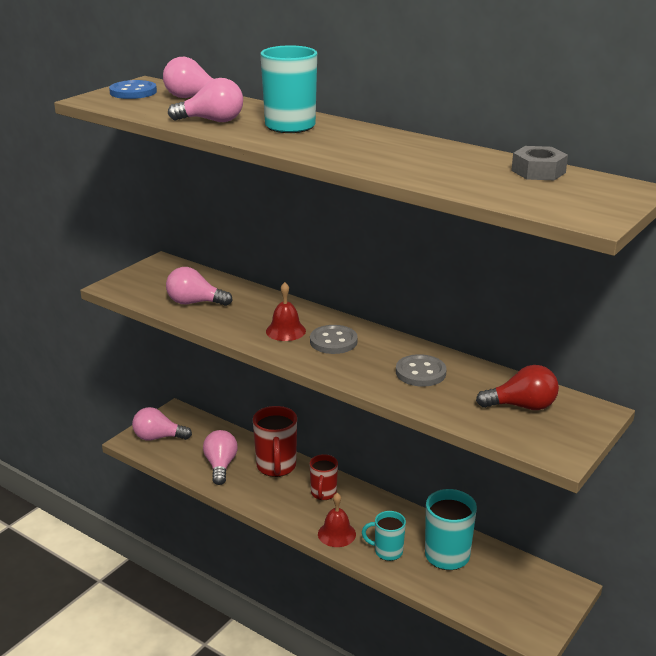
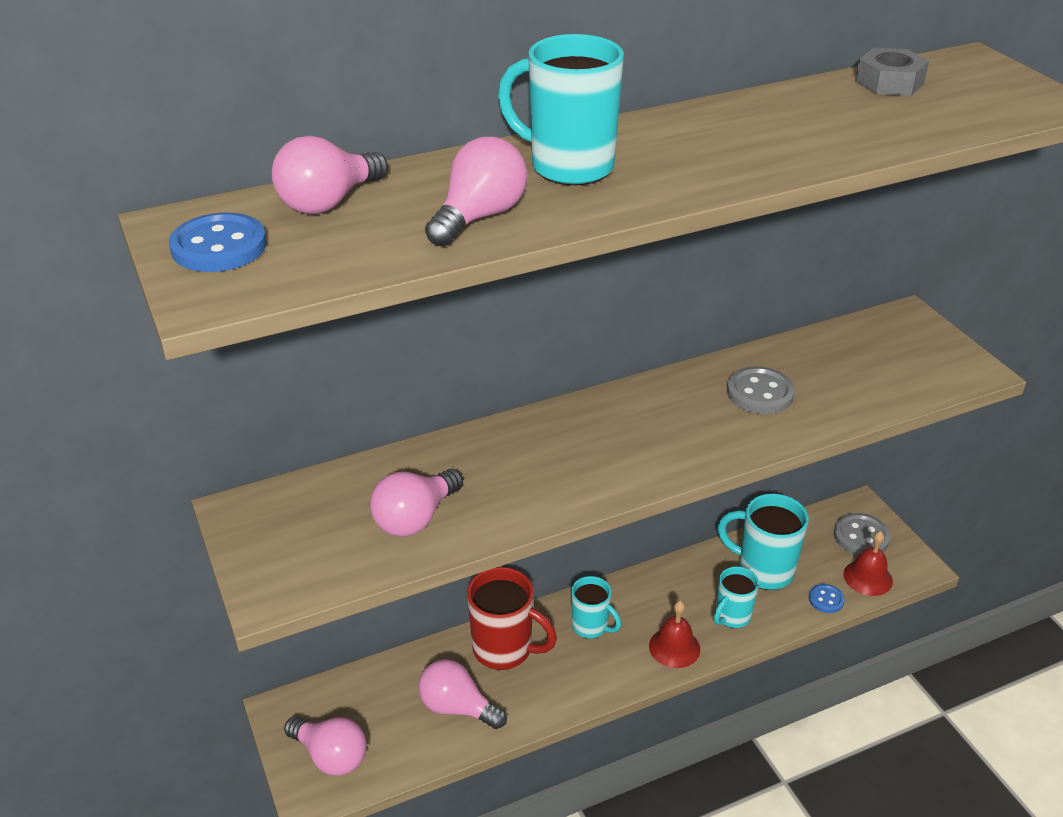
camera: 60 degrees left, 10 degrees up
(158, 437) = (331, 756): pink light bulb -> pink light bulb turned 90 degrees counterclockwise
(285, 331) = (575, 460): red bell -> red bell (868, 577)
(323, 493) = (591, 626): red mug -> turquoise mug
(333, 341) = (636, 430): grey button -> grey button (861, 537)
(448, 594) = (826, 599): none -> blue button
(522, 406) = (873, 355): red light bulb -> none

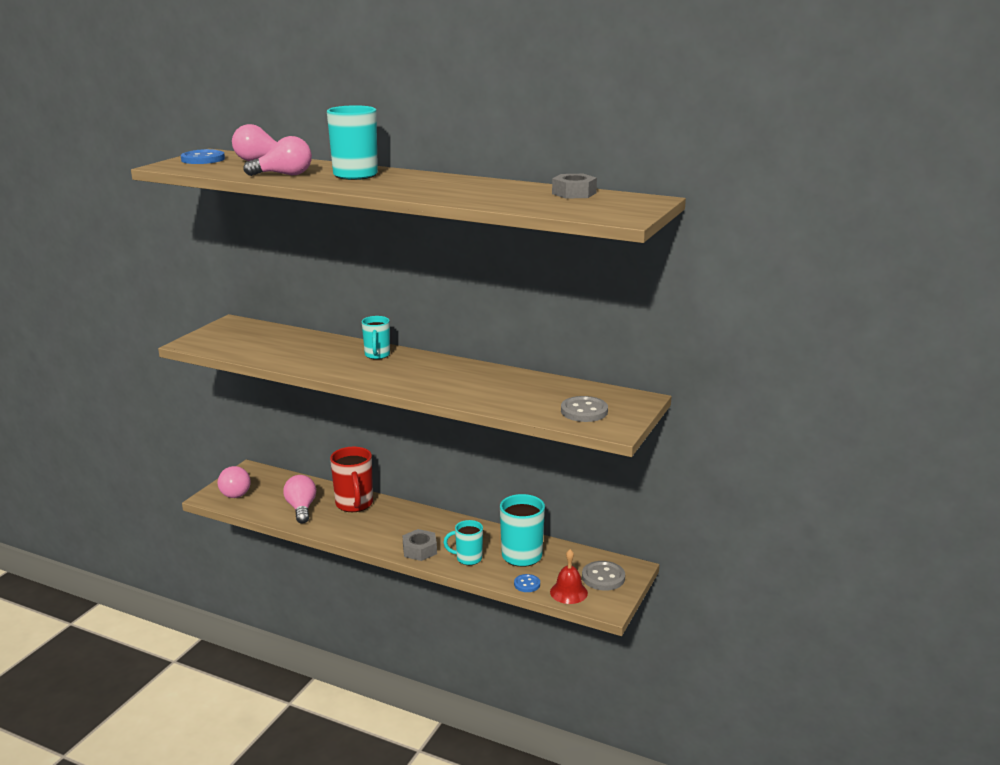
camera: 50 degrees right, 15 degrees down
(415, 518) = (271, 350): pink light bulb -> none
(591, 626) = (402, 521): turquoise mug -> turquoise mug (377, 355)
(674, 647) = (419, 550): red bell -> grey nut
(760, 393) = (486, 384): grey button -> grey button (584, 411)

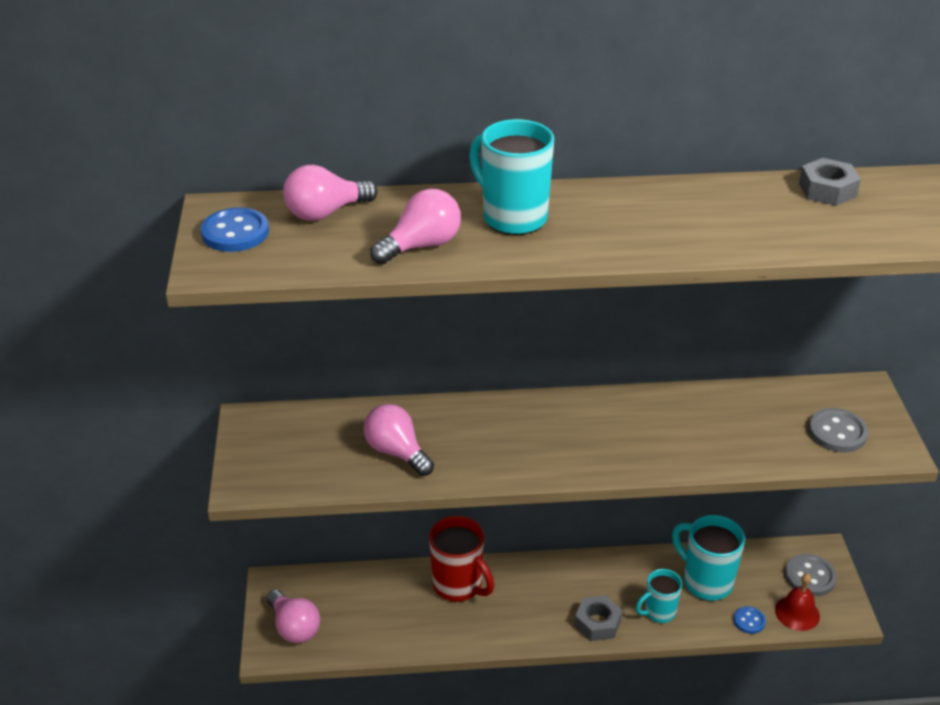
camera: 30 degrees left, 15 degrees up
(301, 508) = (403, 619): pink light bulb -> pink light bulb (397, 452)
(377, 355) = (512, 419): turquoise mug -> none

